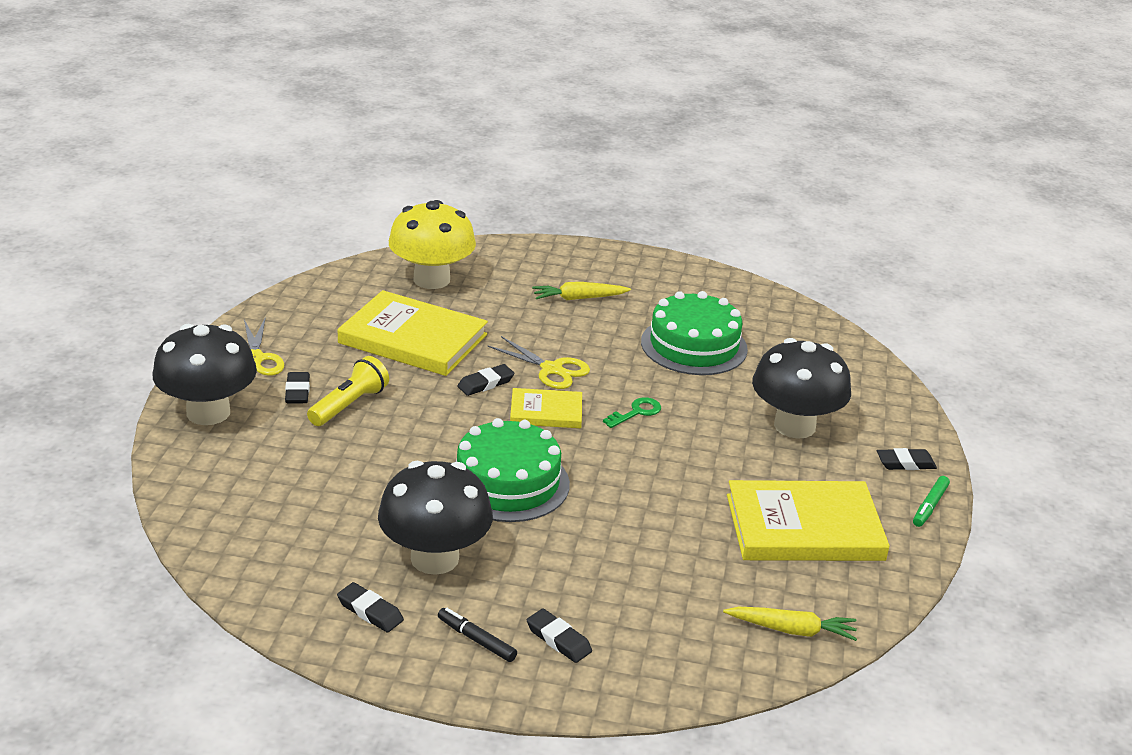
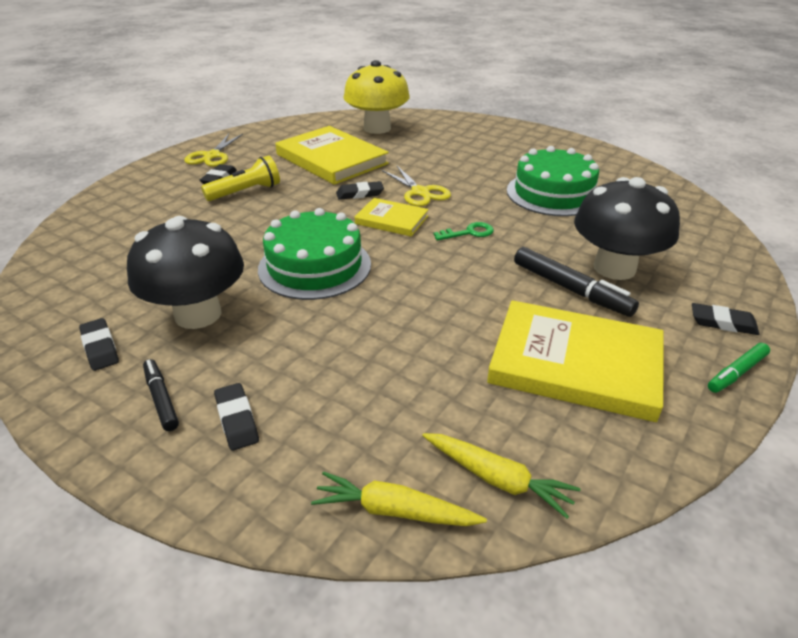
camera: 25 degrees right, 5 degrees up
(208, 412) = (146, 181): black mushroom -> none
(579, 298) = (478, 151): yellow carrot -> yellow carrot (394, 511)
(766, 457) = (570, 289): none -> black marker

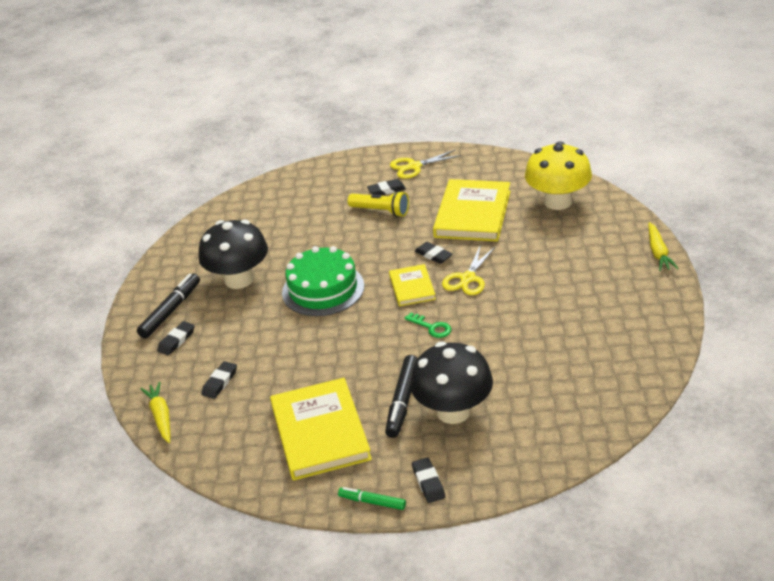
camera: 60 degrees right, 0 degrees up
(100, 347) = (187, 269): black eraser -> black eraser (220, 382)
(161, 399) = (171, 311): black marker -> black marker, size x1.67
(497, 479) = (204, 439): yellow carrot -> yellow carrot (658, 252)
(553, 193) = (544, 340): green cake -> none

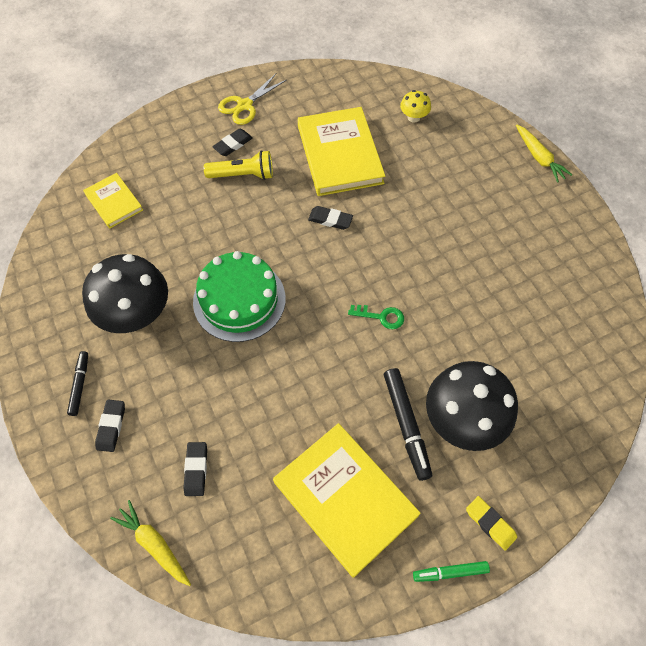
camera: 30 degrees left, 25 degrees up
(171, 311) = (80, 385): black marker -> black marker, size x0.60
(412, 287) = (332, 269): yellow book -> yellow book (114, 202)
(428, 482) = (490, 523): black eraser -> yellow eraser
(467, 279) = (381, 241): yellow scissors -> none
(558, 202) = (413, 117): yellow mushroom -> yellow mushroom, size x0.45

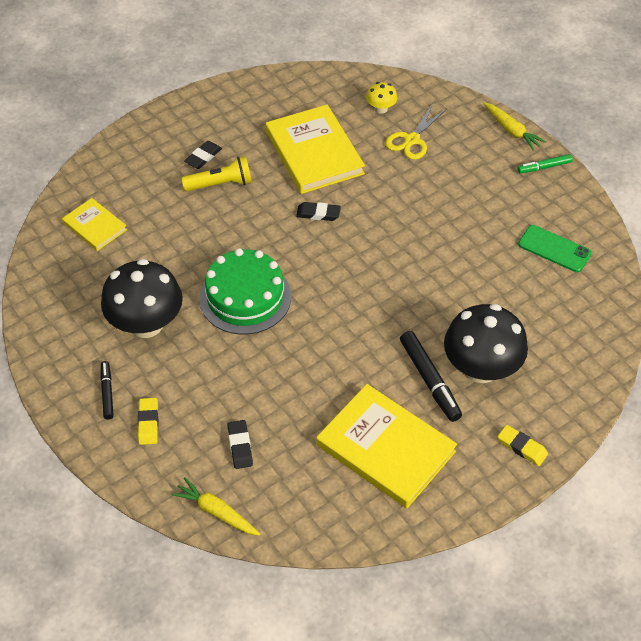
camera: 10 degrees left, 10 degrees down
(111, 426) = (148, 423): black eraser -> yellow eraser
(244, 105) = (206, 118): yellow scissors -> yellow scissors (412, 140)
(381, 317) = (387, 292): green key -> none
(450, 572) = (493, 490): green marker -> green marker (544, 167)
(562, 294) = (554, 249): none -> green phone

